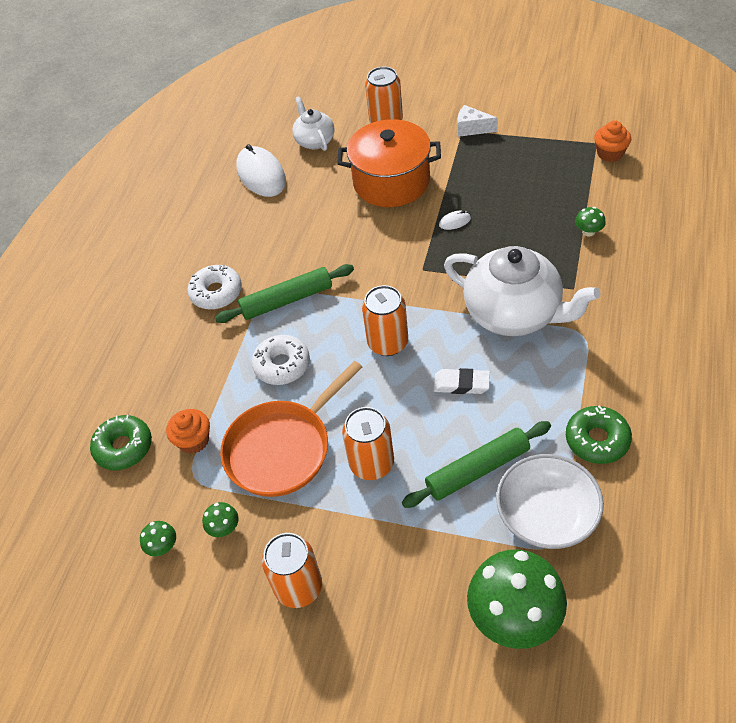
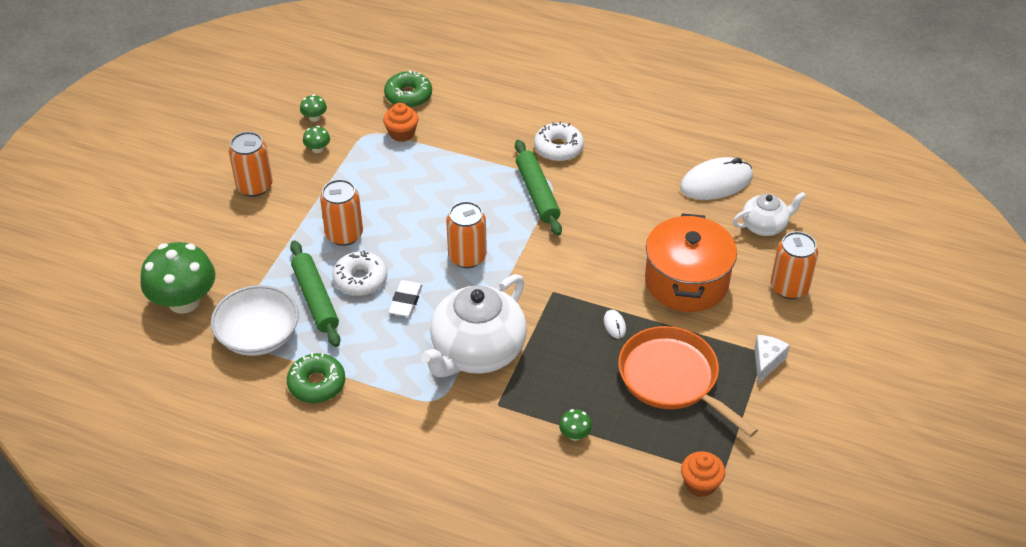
camera: 90 degrees right, 5 degrees down
(282, 365) = (462, 187): white donut -> white donut (360, 279)
(282, 449) = (377, 183): orange pan -> orange pan (672, 378)

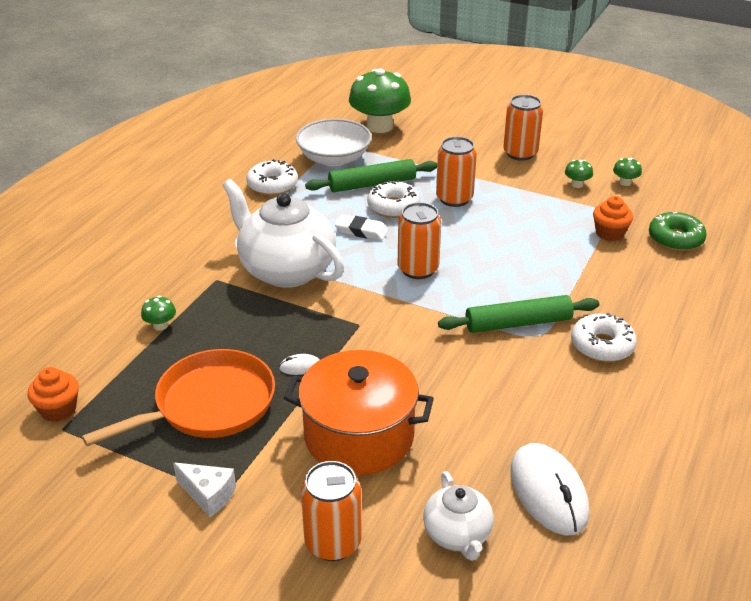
camera: 95 degrees right, 10 degrees down
(317, 384) = (272, 185): green donut -> white donut

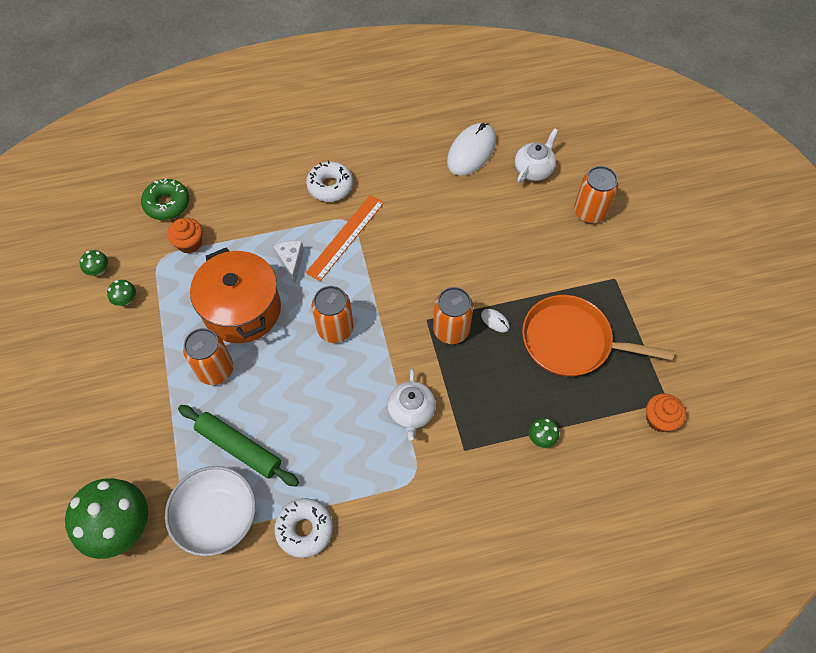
camera: 130 degrees left, 25 degrees up
(208, 495) = (623, 285): white cheese -> white cheese (291, 262)
(286, 270) = (411, 412): white teapot -> white teapot, size x0.53
(359, 436) = (516, 250): orange pot -> orange pot (242, 309)
(361, 231) = (317, 401): white eraser -> none
(393, 207) = (263, 405): white donut -> none
(518, 323) = (345, 237): green rolling pin -> orange ruler
(520, 153) = (96, 370): orange can -> orange can (451, 330)

